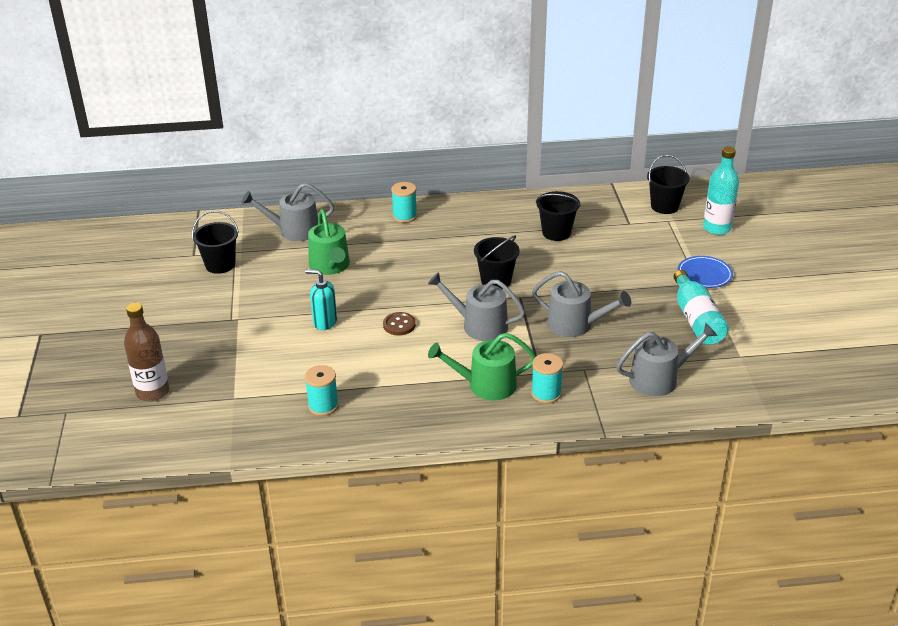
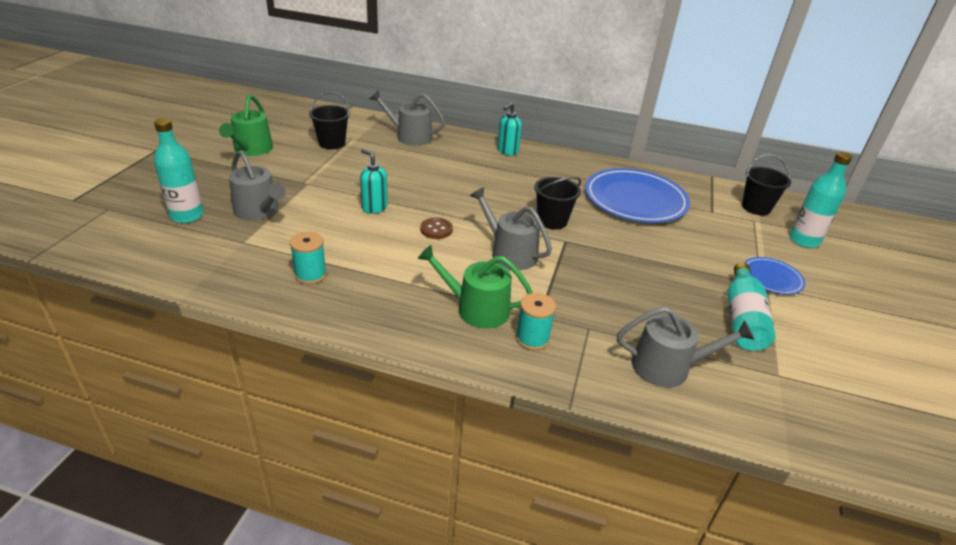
camera: 20 degrees right, 0 degrees up
(153, 392) = (187, 215): brown bottle -> turquoise bottle
(330, 266) = (416, 168): green watering can -> green watering can (251, 150)
(404, 216) = (507, 151): turquoise spool -> turquoise soap dispenser
(556, 233) = (635, 199): black bucket -> blue plate
(575, 325) = (605, 282): grey watering can -> grey watering can (259, 211)

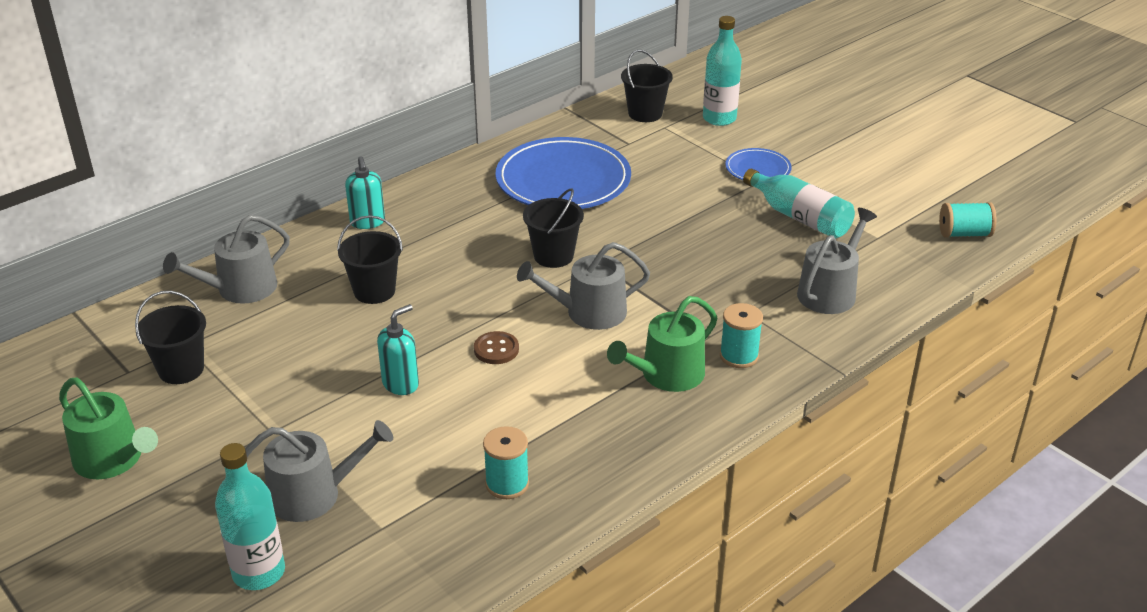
camera: 55 degrees left, 0 degrees up
(374, 207) = (401, 384): turquoise soap dispenser -> turquoise soap dispenser turned 150 degrees clockwise
(449, 173) = (374, 291): none -> black bucket
(866, 437) = (964, 234): none -> turquoise spool

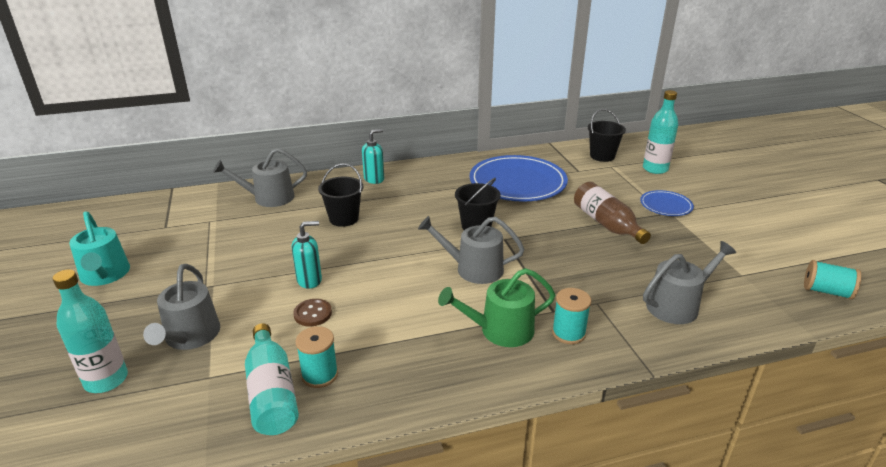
camera: 25 degrees right, 5 degrees down
(113, 459) = (105, 275): green watering can -> turquoise watering can
(181, 369) = (193, 234): black bucket -> none
(313, 494) = (190, 337): grey watering can -> grey watering can turned 75 degrees clockwise
(367, 222) = (374, 179): turquoise soap dispenser -> turquoise soap dispenser turned 135 degrees counterclockwise
(496, 349) = (390, 276): brown button -> brown button (313, 314)
(705, 212) = (606, 224): none -> brown bottle
(799, 217) = (681, 244): turquoise bottle -> turquoise bottle (272, 392)

